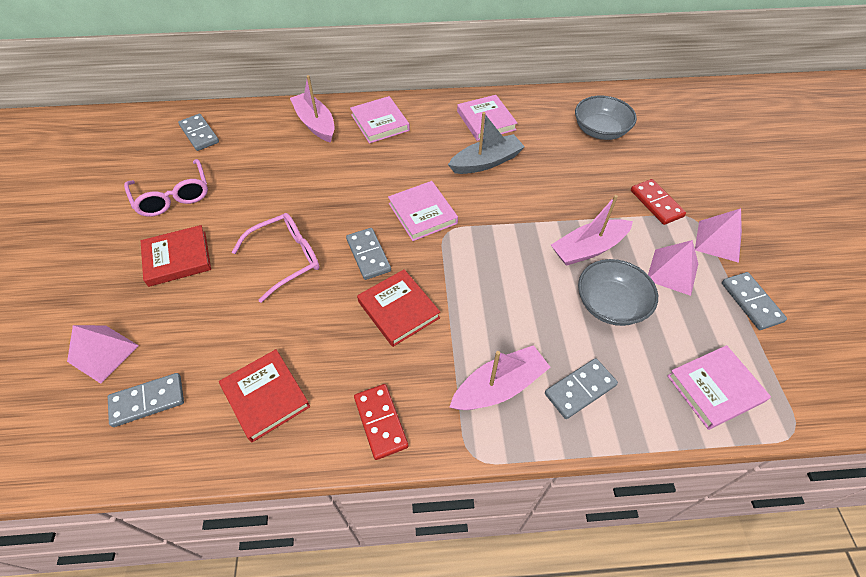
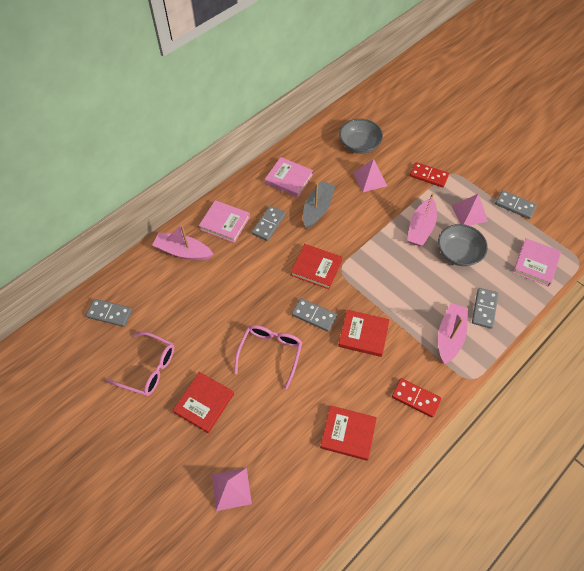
camera: 40 degrees left, 5 degrees up
(147, 401) = (289, 489): grey domino -> grey domino (268, 224)
(422, 213) = (316, 268): pink book -> red book
(718, 241) = (474, 179): pink pyramid -> pink pyramid (370, 179)

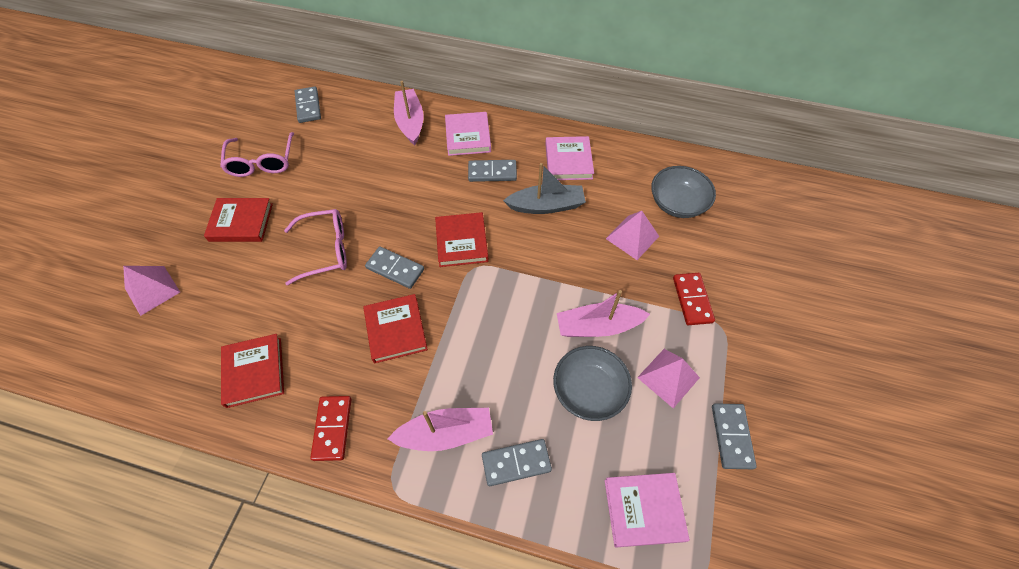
camera: 60 degrees right, 0 degrees up
(314, 315) = (395, 269): grey domino -> grey domino turned 60 degrees counterclockwise

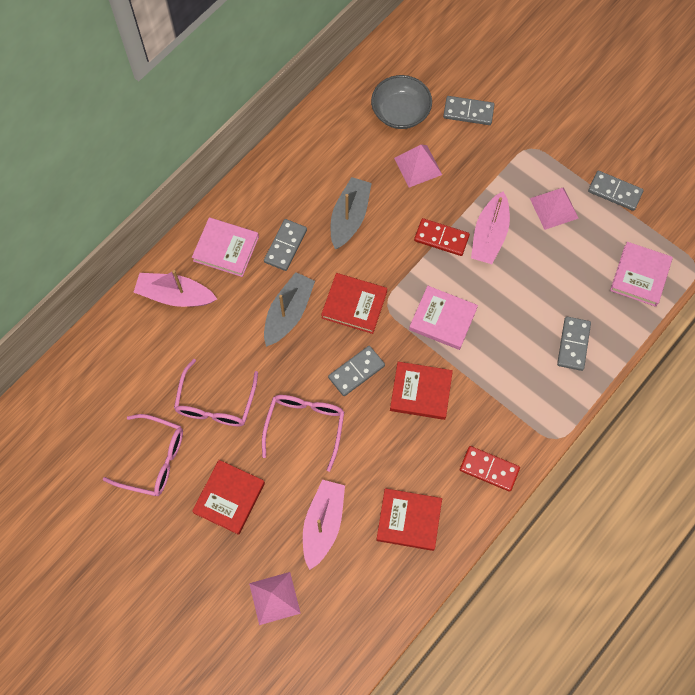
camera: 65 degrees left, 10 degrees up
(308, 106) = (91, 391): grey domino -> grey domino (468, 112)
(325, 181) = (215, 403): none -> pink glasses
(430, 198) = (288, 313): none -> grey boat
(446, 433) = (529, 385): pink boat -> pink boat (323, 524)
(568, 161) = (306, 174): pink book -> pink book (443, 319)
(589, 390) = (539, 268): grey bowl -> none
(692, 300) = (498, 155): red domino -> red domino (441, 238)

